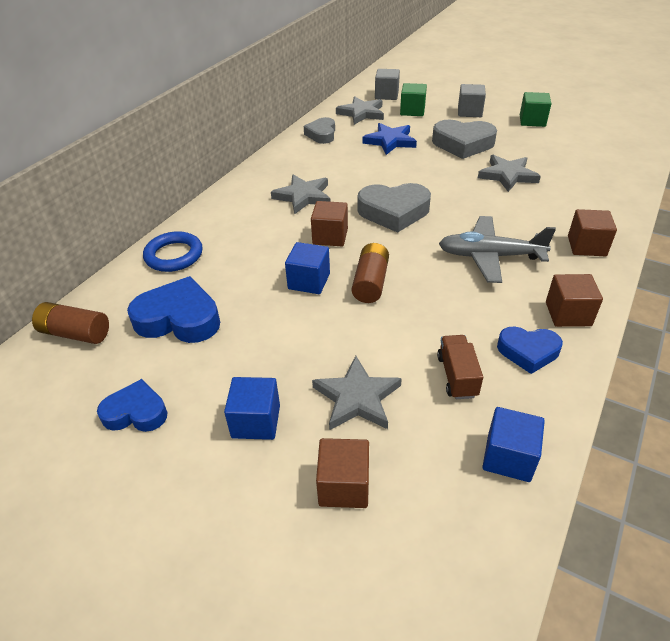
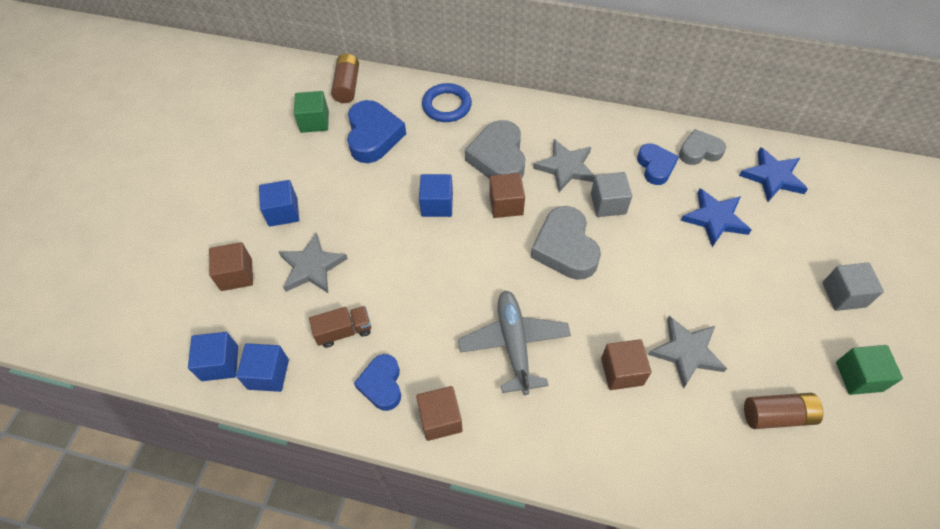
camera: 75 degrees right, 15 degrees up
(136, 412) = (282, 146): blue heart -> blue heart (655, 166)
(361, 113) = (772, 177): grey star -> blue star
(370, 283) = (446, 250): brown battery -> brown battery (777, 415)
(386, 95) = (840, 193): grey cube -> grey cube (608, 204)
(412, 111) = (809, 228): green cube -> green cube (314, 121)
(463, 144) = (745, 296): grey heart -> grey heart (498, 158)
(487, 515) = (220, 363): none -> blue cube
(586, 246) = (562, 441): brown cube -> brown cube (622, 371)

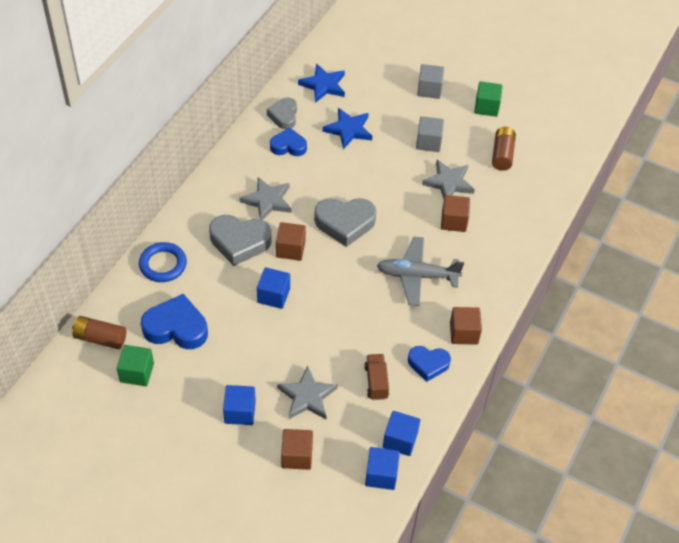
camera: 80 degrees left, 5 degrees down
(608, 204) = (313, 185): grey cube -> grey cube (428, 142)

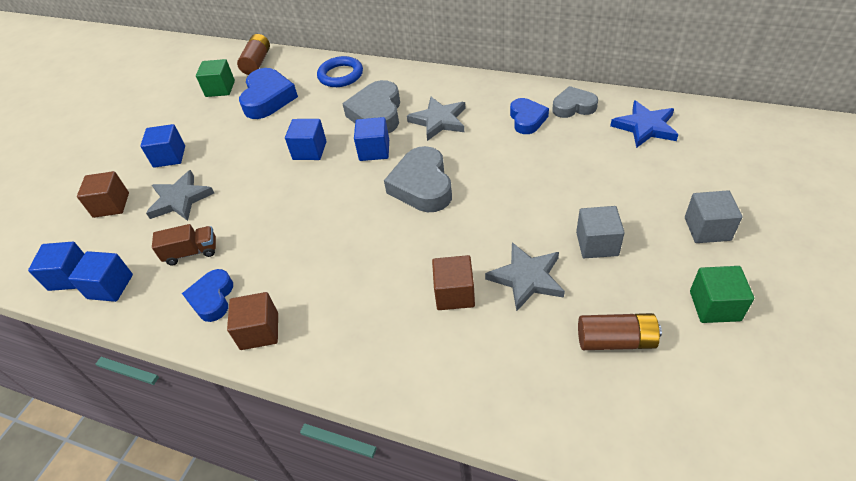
camera: 90 degrees right, 5 degrees down
(290, 249) = (374, 150): brown cube -> blue cube
(348, 130) = (579, 162): blue star -> none
(417, 276) = (350, 267): grey plane -> none

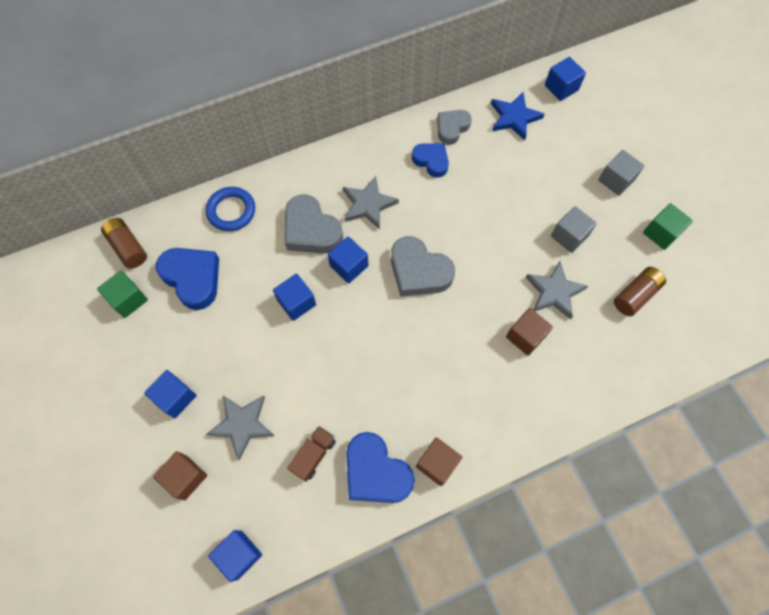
camera: 50 degrees left, 20 degrees up
(110, 286) = (285, 532): blue cube -> blue cube (561, 87)
(212, 298) = (376, 472): blue heart -> blue heart, size x1.58

